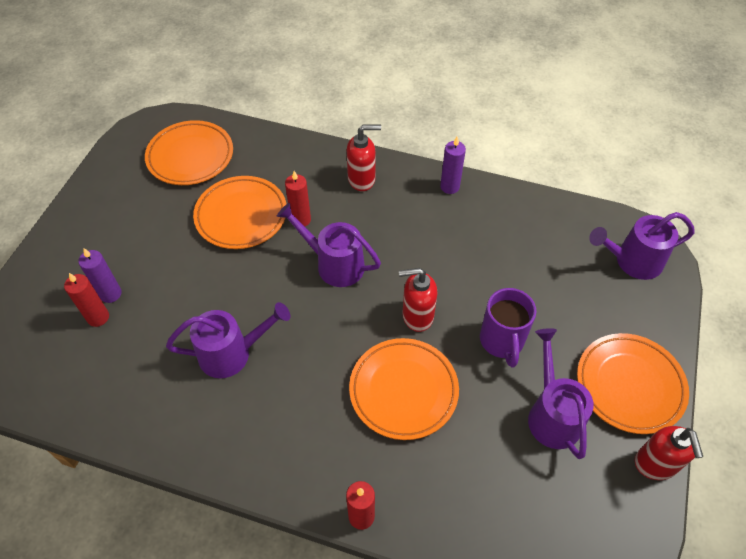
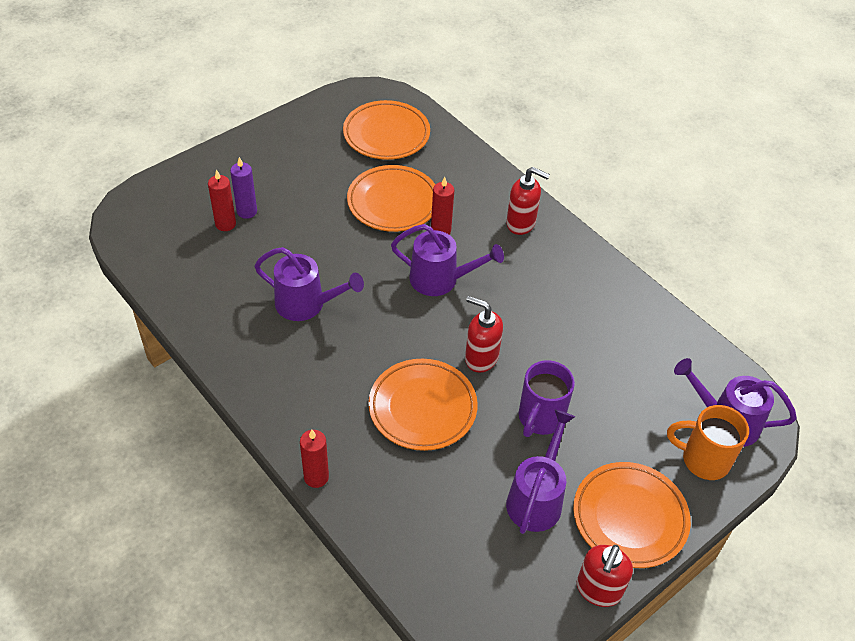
camera: 30 degrees right, 5 degrees down
(333, 264) = (441, 280): purple watering can -> purple watering can turned 135 degrees clockwise
(449, 187) = (598, 269): purple candle -> none
(642, 302) = (703, 460): none -> orange mug

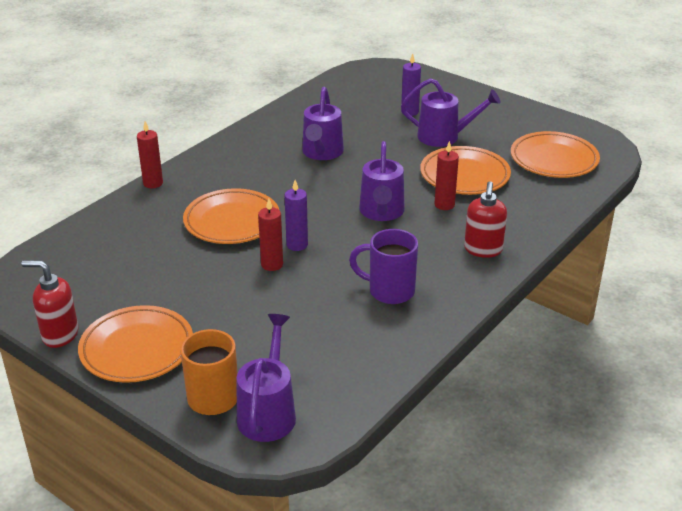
camera: 80 degrees right, 15 degrees down
(225, 224) = (390, 106): red candle -> red candle (272, 264)
(481, 358) = (297, 245): red soap dispenser -> purple candle
(537, 497) = (151, 292): purple watering can -> purple watering can (445, 137)
(540, 418) = (238, 285): purple mug -> purple mug (389, 291)

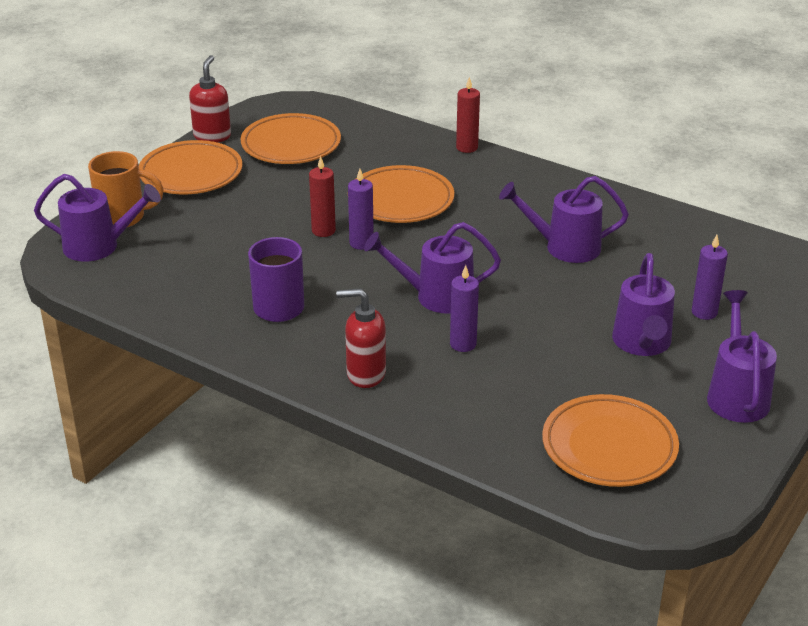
camera: 85 degrees right, 0 degrees up
(444, 205) = (463, 344): red candle -> purple candle
(464, 175) = (540, 361): orange plate -> orange plate (291, 145)
(497, 113) = (736, 394): none -> purple watering can

